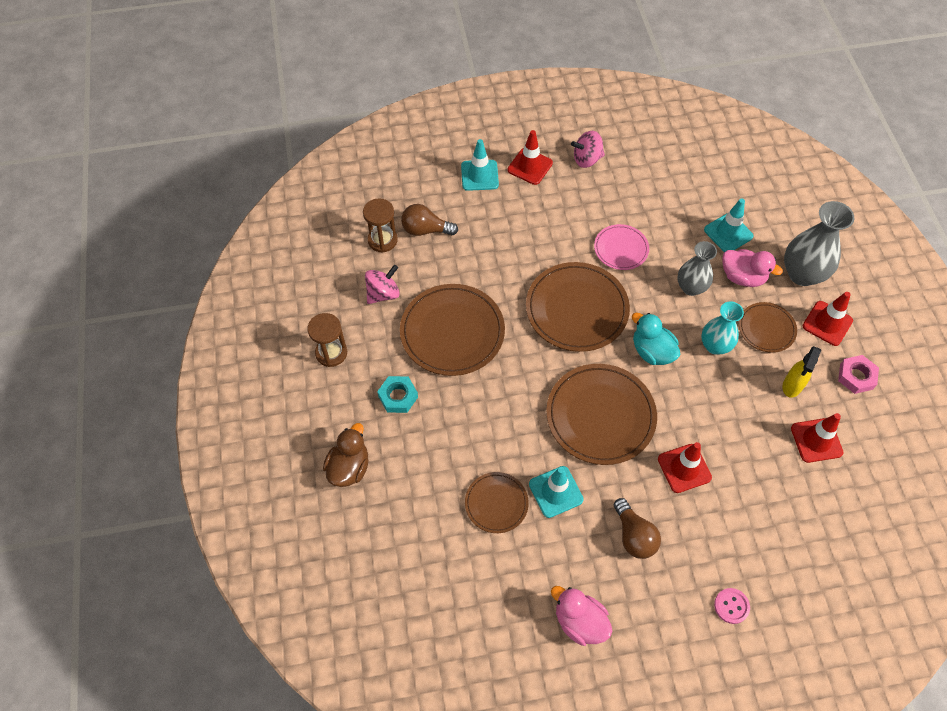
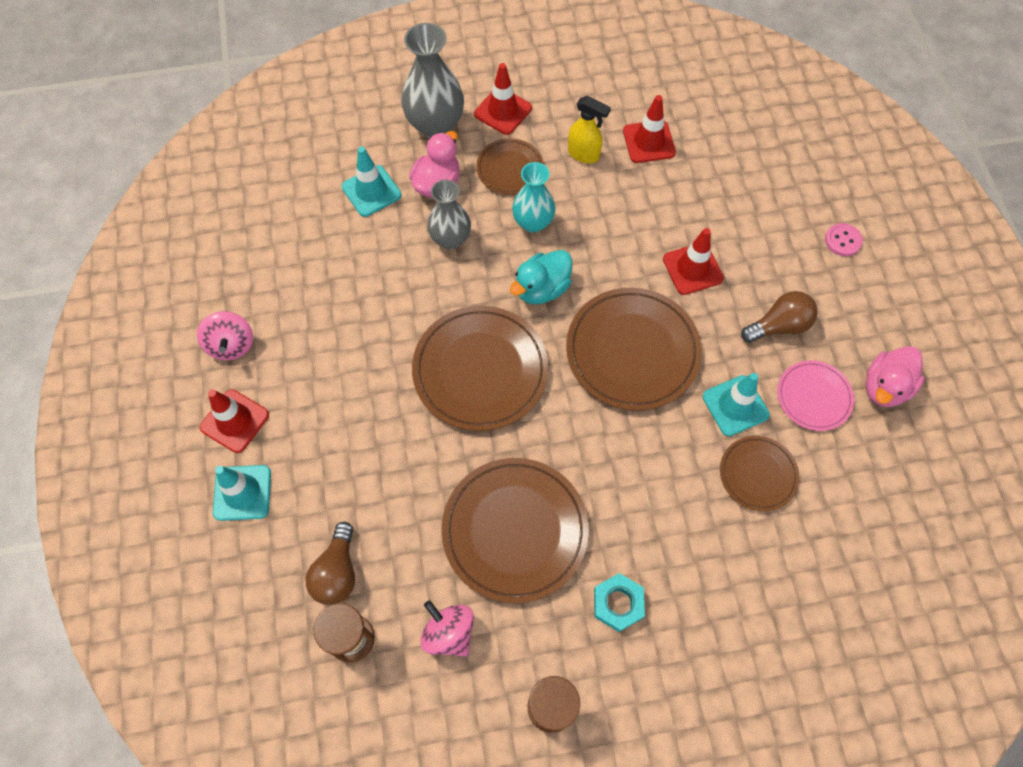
camera: 90 degrees left, 5 degrees up
(349, 467) = (728, 667): brown duck -> none
(621, 249) = (388, 312): pink plate -> pink plate (813, 397)
(856, 376) = (570, 95): pink nut -> none

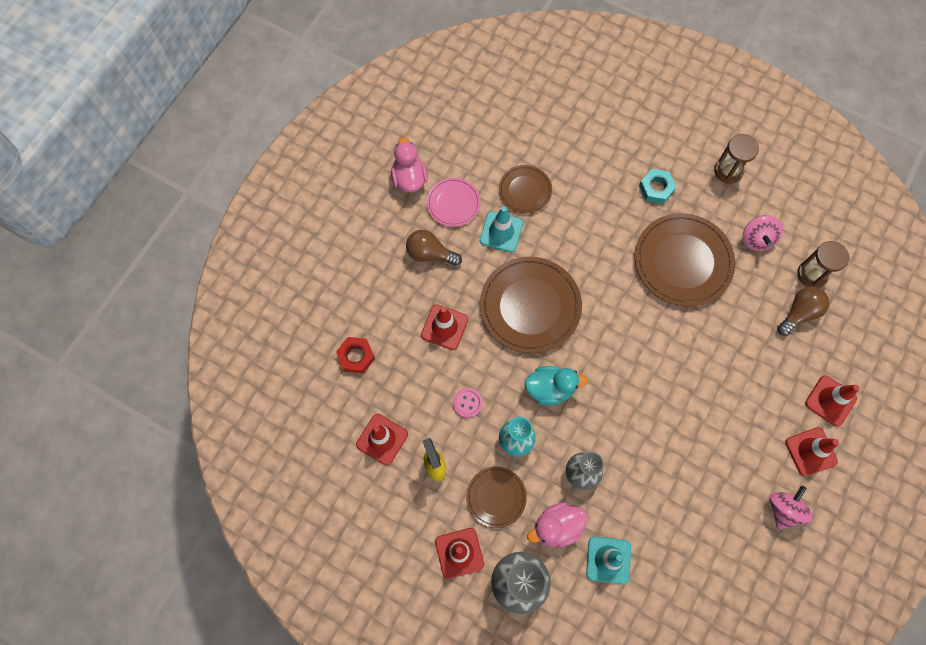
camera: 140 degrees left, 5 degrees up
(242, 493) = (830, 400): turquoise traffic cone -> red traffic cone
(480, 370) = (632, 366): brown plate -> none
(742, 186) = (356, 356): none -> red nut
(842, 240) = (336, 272): pink button -> pink button (467, 403)
(885, 387) = (409, 179): pink duck -> pink duck turned 90 degrees counterclockwise

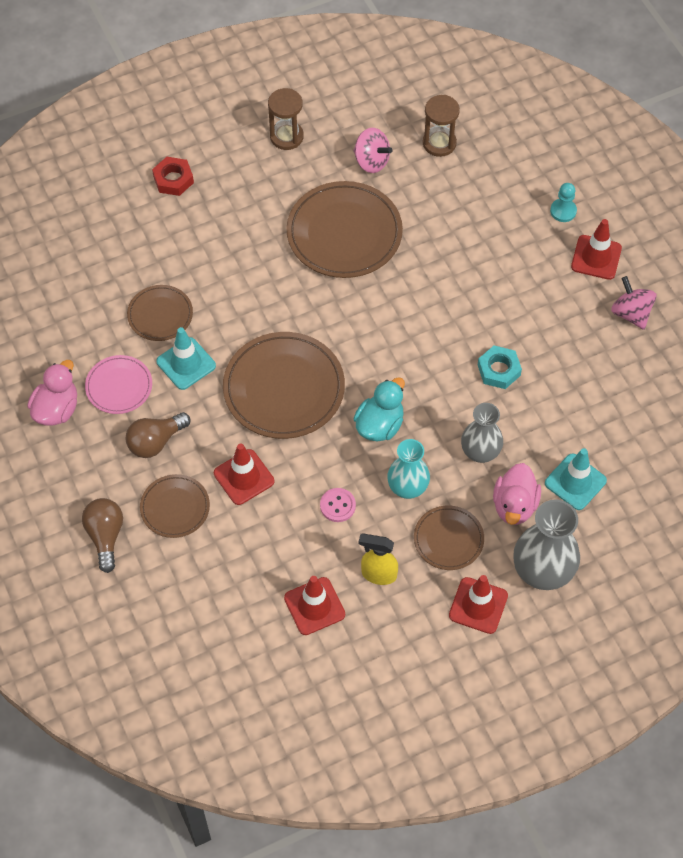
camera: 55 degrees left, 10 degrees down
(356, 356) = (209, 578): red nut -> red nut (173, 179)
(391, 299) = (175, 507): none -> brown plate
(409, 179) = (56, 409): pink duck -> pink duck turned 90 degrees clockwise
(656, 188) = (254, 205): turquoise nut -> turquoise nut (499, 370)
(799, 313) = (467, 178): brown light bulb -> brown light bulb (105, 536)
(830, 400) = (563, 211): red traffic cone -> turquoise pawn

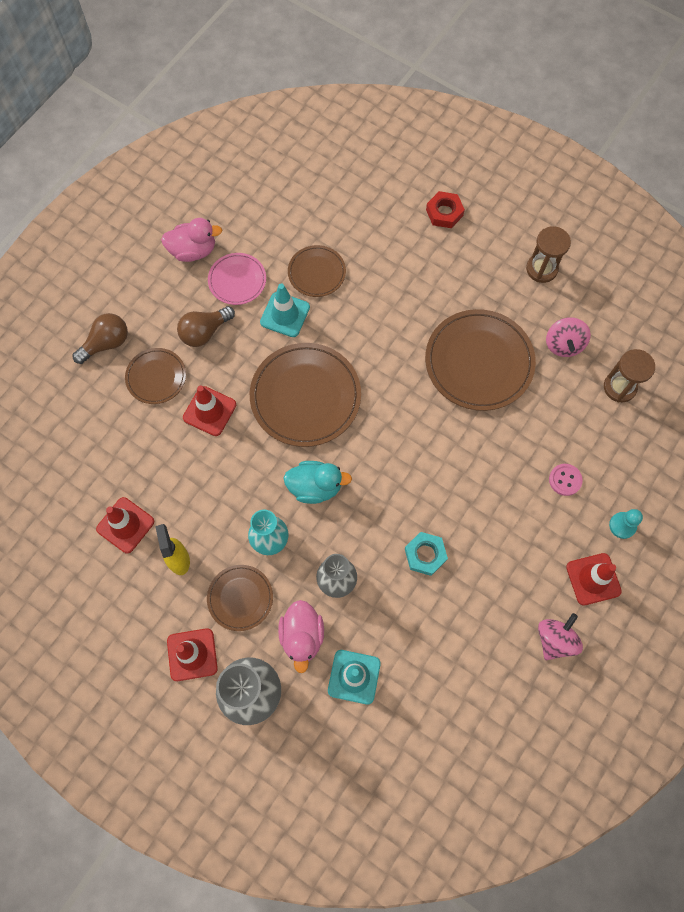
camera: 60 degrees right, 10 degrees up
(155, 442) = (204, 332): brown light bulb -> brown light bulb turned 60 degrees counterclockwise
(337, 505) = (223, 494): pink button -> pink button (565, 480)
(514, 505) = (302, 636): pink duck -> pink duck turned 75 degrees counterclockwise

